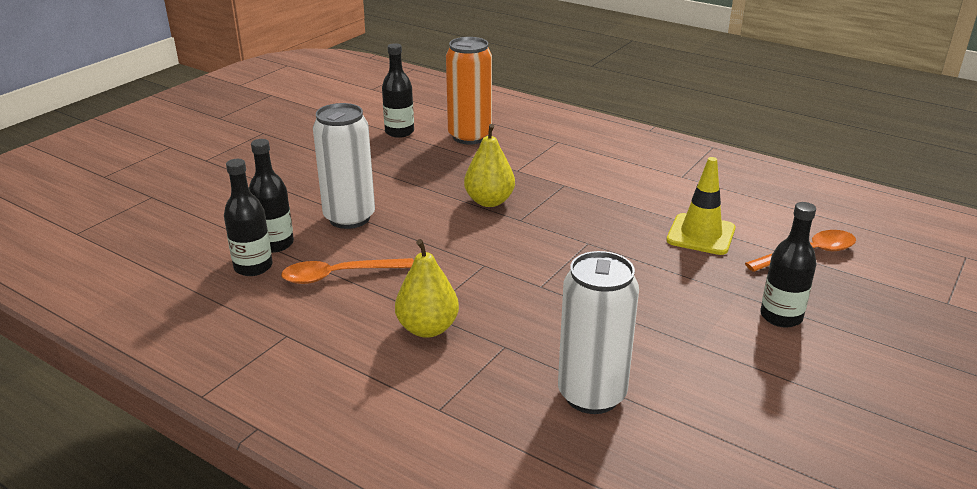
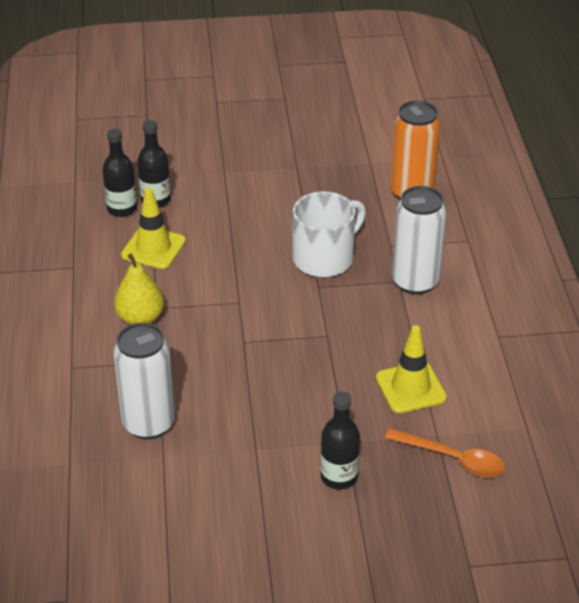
camera: 50 degrees right, 10 degrees up
(339, 275) = (153, 248): orange spoon -> yellow traffic cone
(349, 218) = (223, 210): white can -> white can (415, 282)
(399, 132) = (371, 156): black bottle -> none
(489, 201) = (325, 258): yellow pear -> white mug

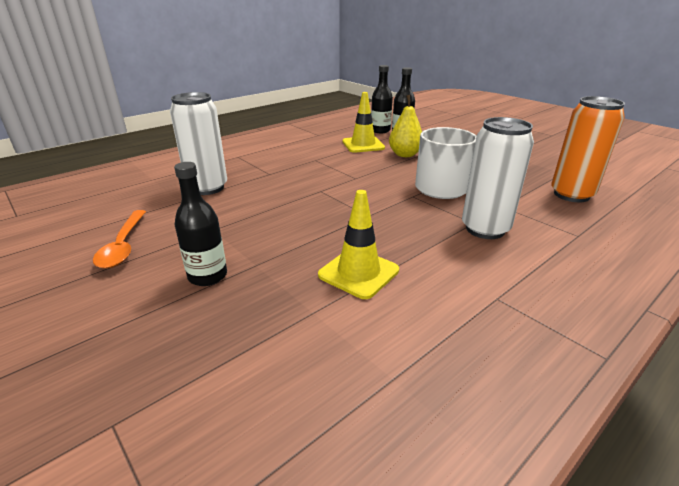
camera: 55 degrees right, 10 degrees down
(140, 318) = (300, 159): yellow pear -> yellow pear (405, 154)
(452, 459) = (287, 336): orange spoon -> orange spoon (123, 246)

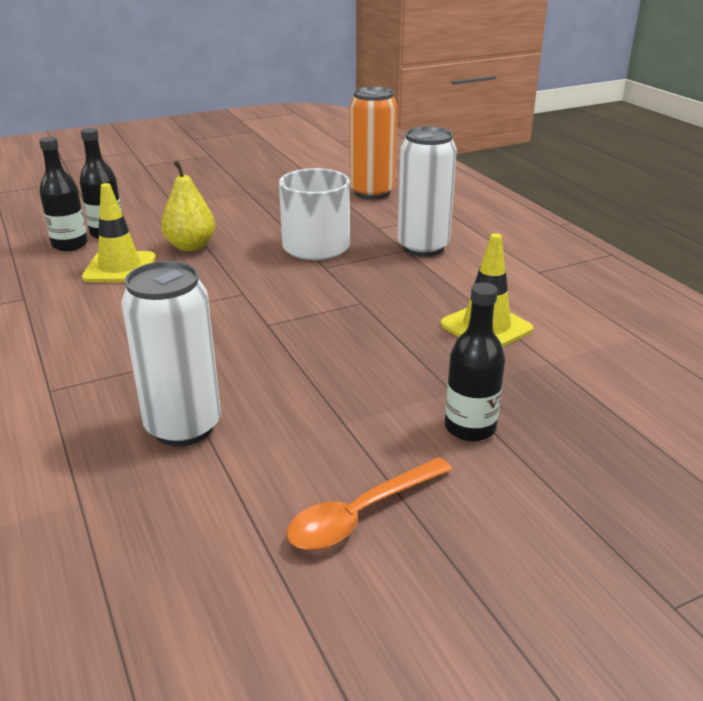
camera: 75 degrees left, 0 degrees up
(123, 246) = (361, 514): orange spoon -> orange spoon turned 135 degrees clockwise

